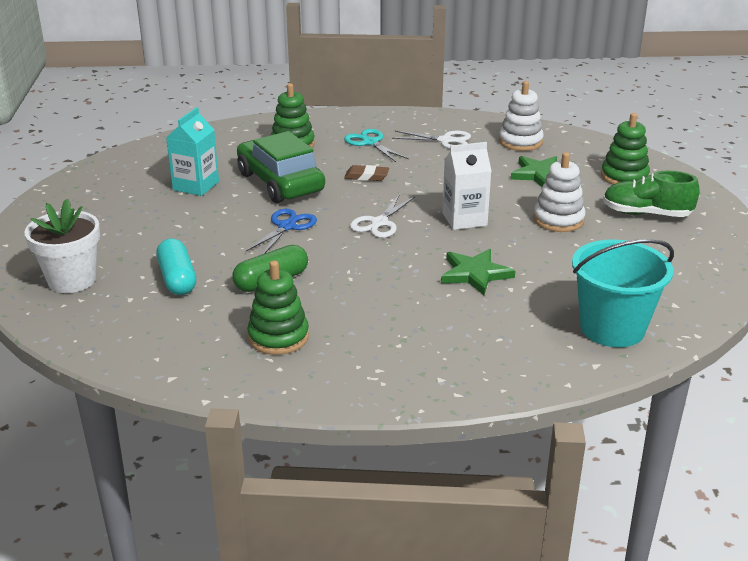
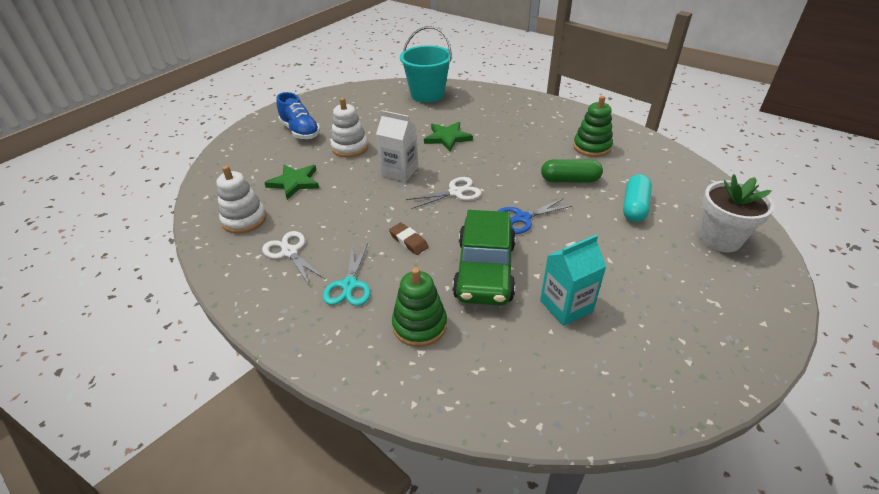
camera: 140 degrees left, 10 degrees up
(624, 177) = (255, 157): green stacking toy -> none
(646, 214) = (300, 131): green shoe -> blue shoe

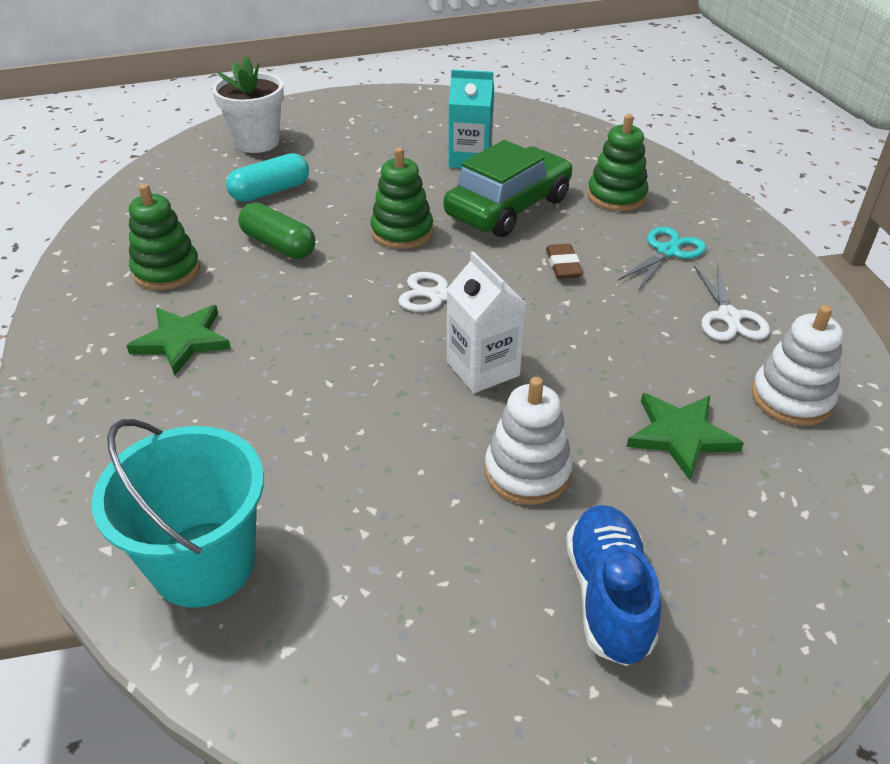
camera: 145 degrees left, 0 degrees up
(447, 138) = (331, 398): green star -> green star (182, 341)
(523, 218) = (402, 232): blue scissors -> green stacking toy

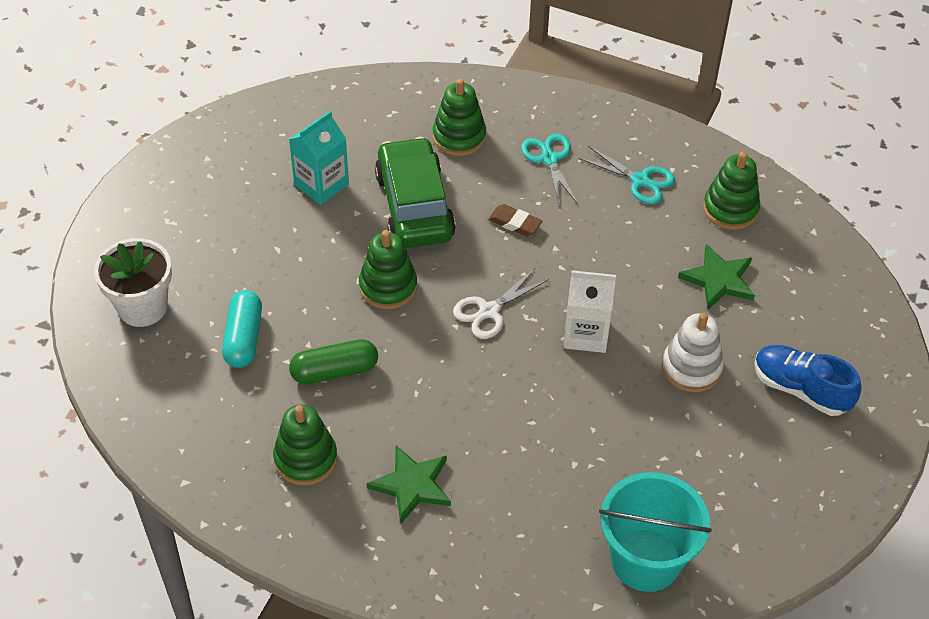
camera: 55 degrees left, 10 degrees up
(728, 317) = (640, 180): white scissors -> turquoise scissors
(791, 398) = (730, 209): white stacking toy -> green stacking toy

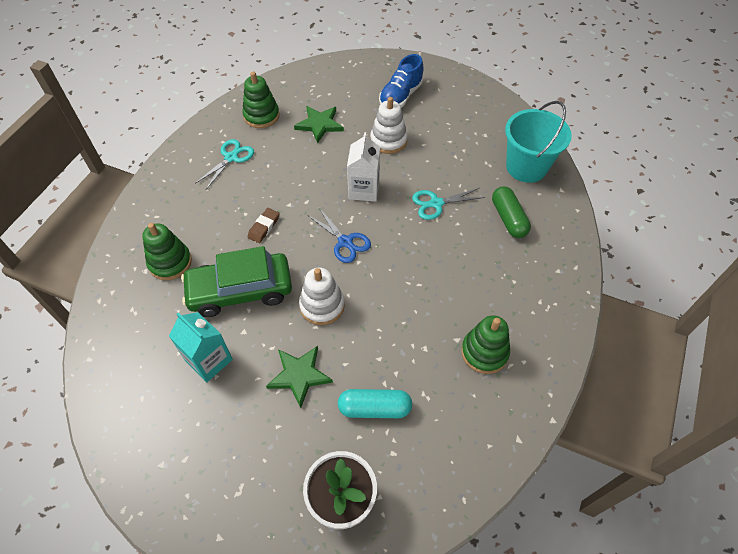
camera: 90 degrees left, 5 degrees up
(334, 371) = (404, 338): green capsule -> green capsule (508, 219)
(388, 287) = (322, 305): green stacking toy -> white stacking toy
(412, 485) = (496, 284): green star -> green star (299, 375)
(489, 311) = (345, 242): white scissors -> blue scissors
(549, 159) = (203, 206): turquoise scissors -> turquoise scissors (436, 203)

